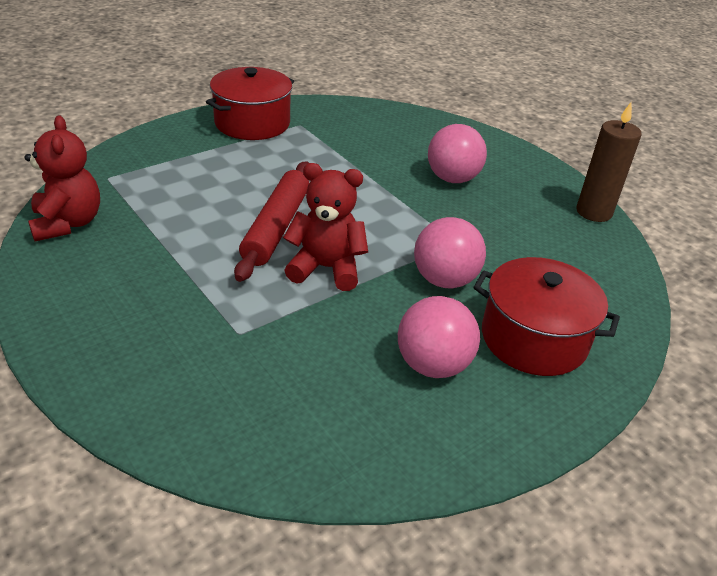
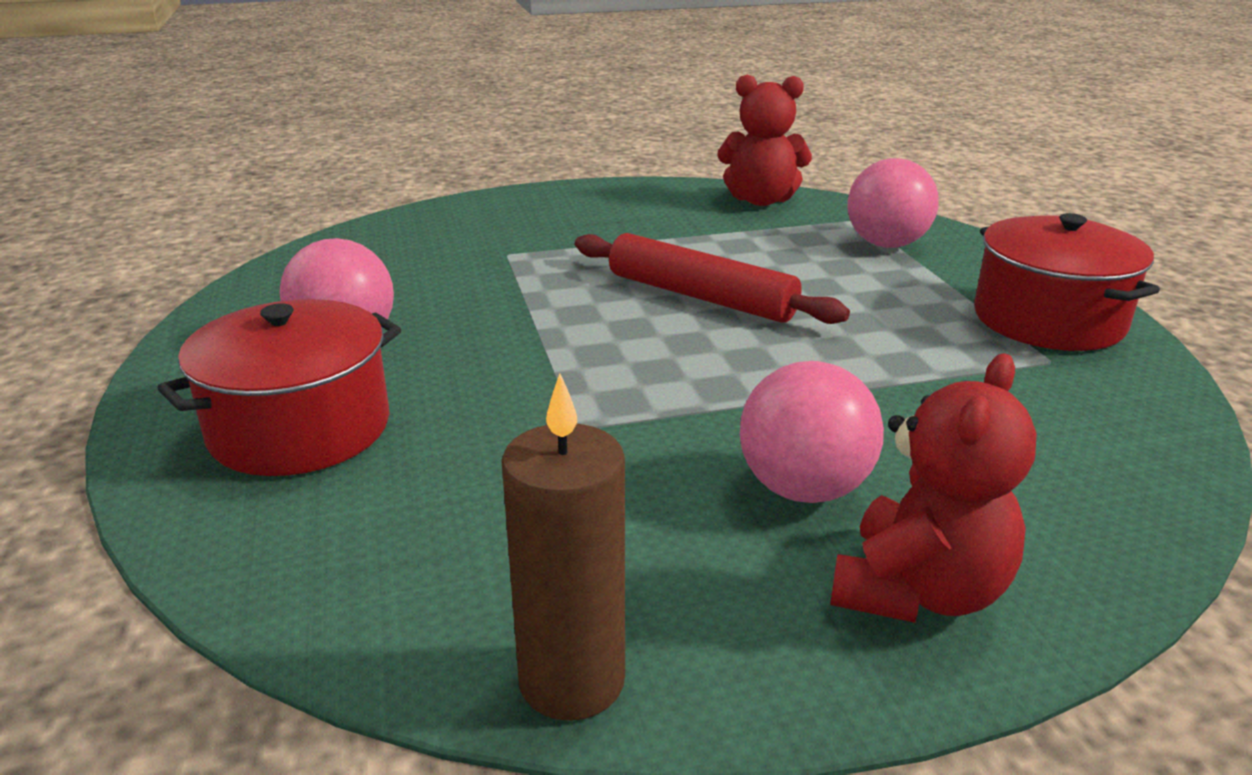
camera: 115 degrees right, 10 degrees down
(326, 268) = (585, 313): red teddy bear -> red teddy bear (918, 591)
(444, 280) = (490, 391): pink ball -> pink ball (886, 244)

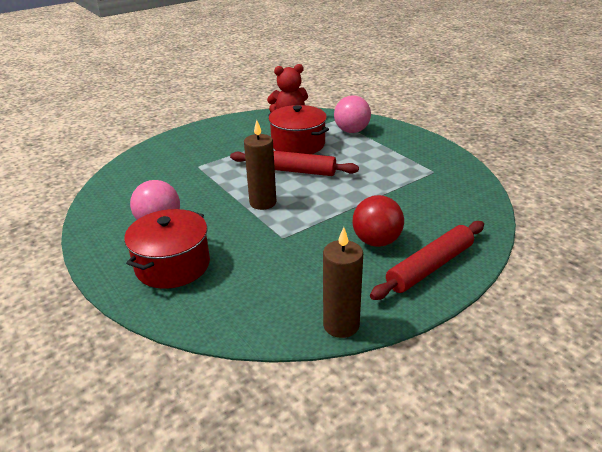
camera: 20 degrees left, 5 degrees up
(587, 346) = (263, 202): none -> brown candle
(804, 489) = (376, 241): pink ball -> red ball
(918, 591) = (430, 267): red teddy bear -> red rolling pin
(1048, 319) = (425, 154): red pot -> red pot (298, 144)

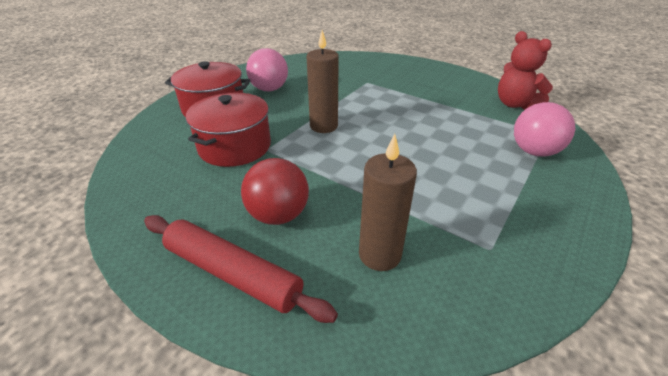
camera: 70 degrees right, 5 degrees up
(293, 170) = (397, 130): red rolling pin -> none
(298, 144) = (458, 121): red pot -> red pot (234, 146)
(341, 325) = (125, 213): brown candle -> brown candle (380, 254)

